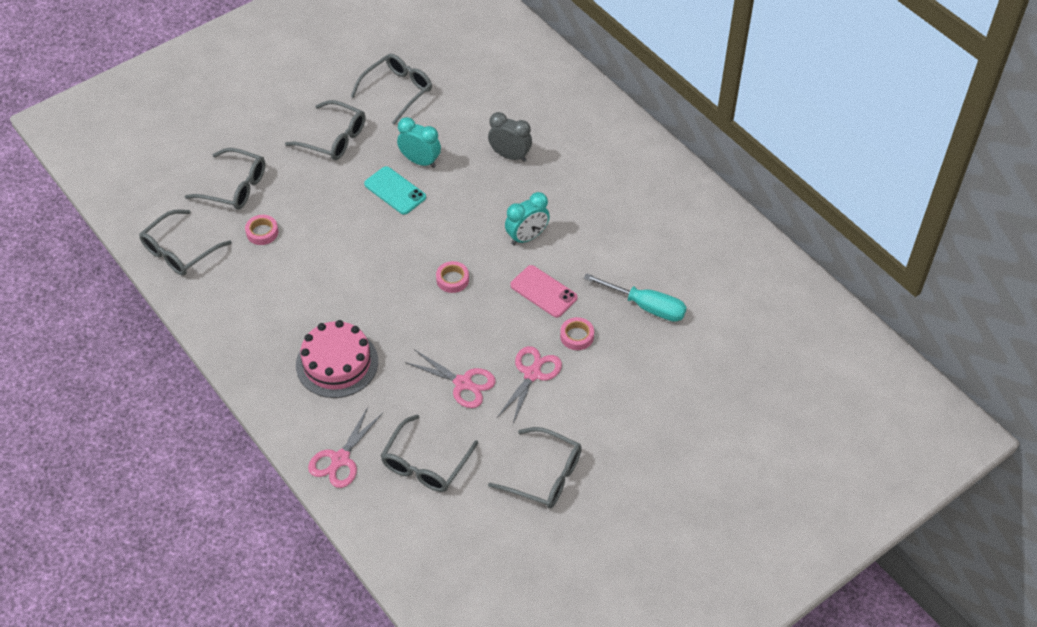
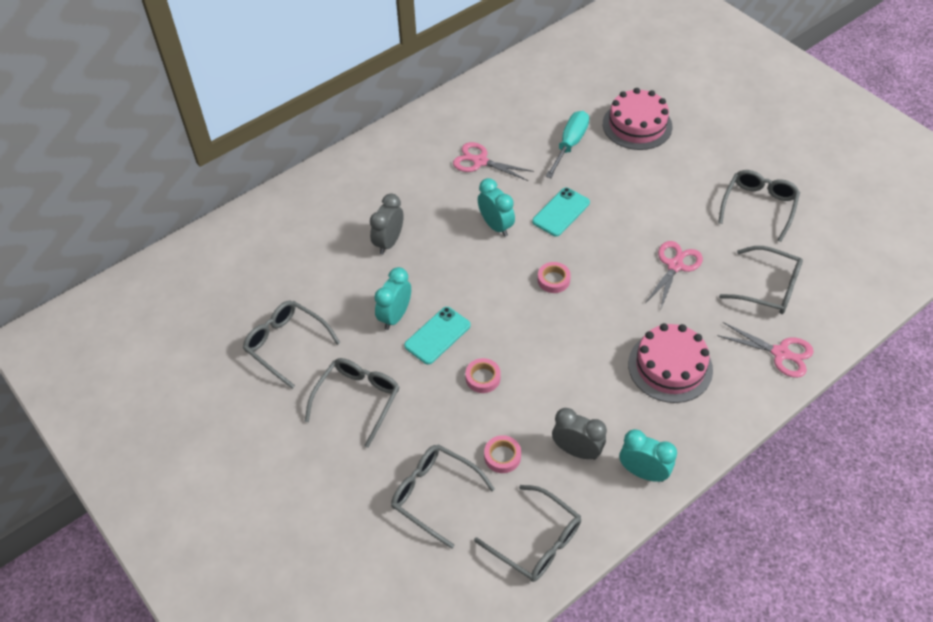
camera: 90 degrees left, 0 degrees up
(228, 329) = (643, 472): none -> turquoise clock
(235, 187) = (433, 494): grey glasses -> grey glasses turned 75 degrees counterclockwise
(258, 284) = (576, 450): none -> grey clock
(532, 374) = (655, 217): pink scissors -> pink scissors (480, 161)
(543, 291) = (561, 212): pink phone -> turquoise phone
(577, 336) = (609, 188): pink tape -> pink tape (483, 378)
(679, 373) = (637, 125): none -> pink cake

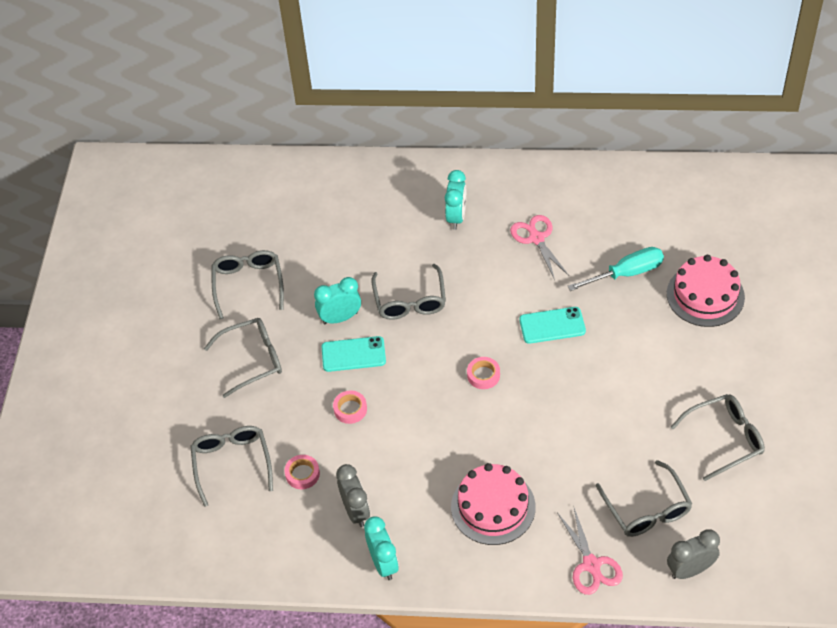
camera: 45 degrees right, 0 degrees up
(389, 242) = (396, 257): grey clock -> grey clock (690, 570)
(496, 226) = (489, 300): turquoise clock -> turquoise clock (456, 217)
(537, 542) = (261, 548): grey glasses -> grey glasses (410, 301)
(675, 266) = (591, 434): pink scissors -> none

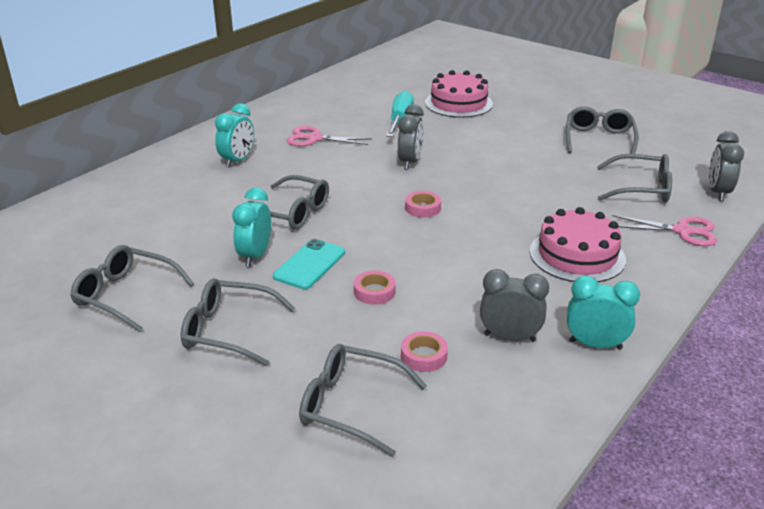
camera: 60 degrees left, 20 degrees down
(253, 359) = (227, 330): grey glasses -> grey glasses turned 90 degrees counterclockwise
(456, 217) = (237, 161): turquoise clock -> turquoise clock turned 75 degrees clockwise
(552, 325) = (410, 162): turquoise phone -> grey clock

